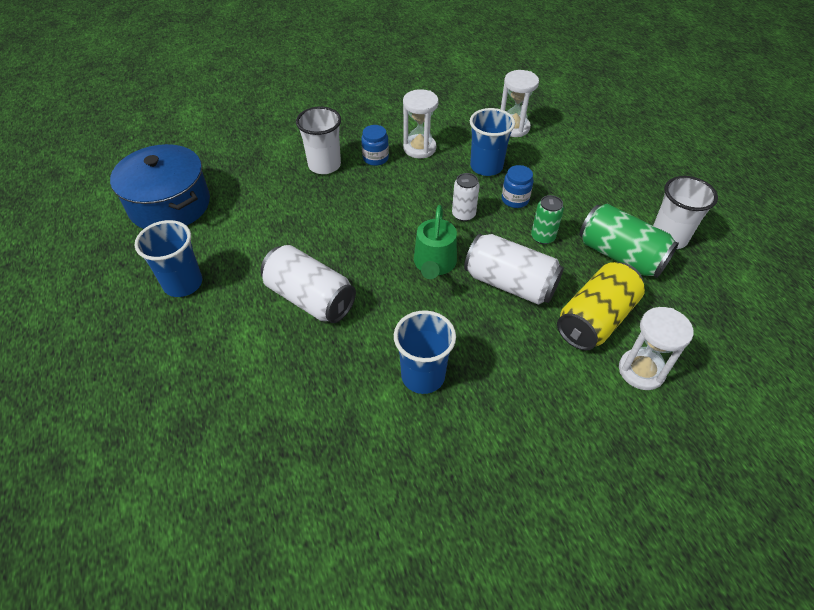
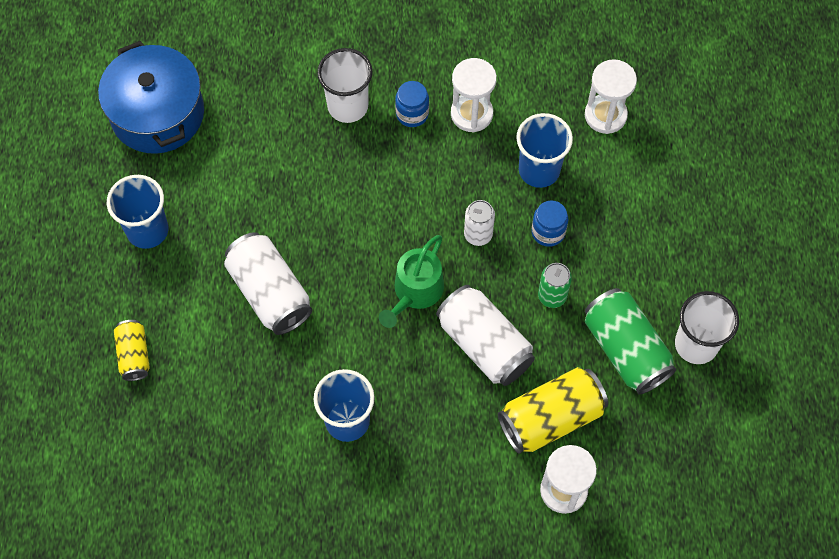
camera: 20 degrees right, 15 degrees up
(197, 383) = (134, 355): none -> yellow can

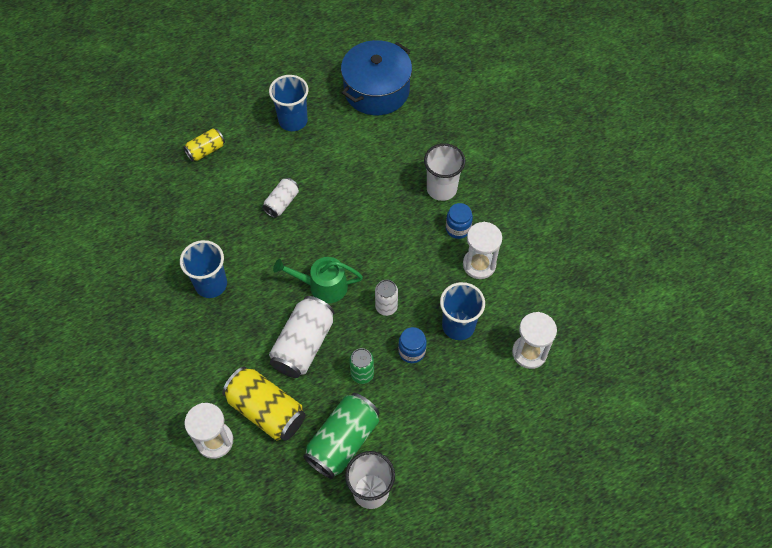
camera: 65 degrees right, 5 degrees down
(270, 292) = (282, 203): white can -> white can, size x0.57

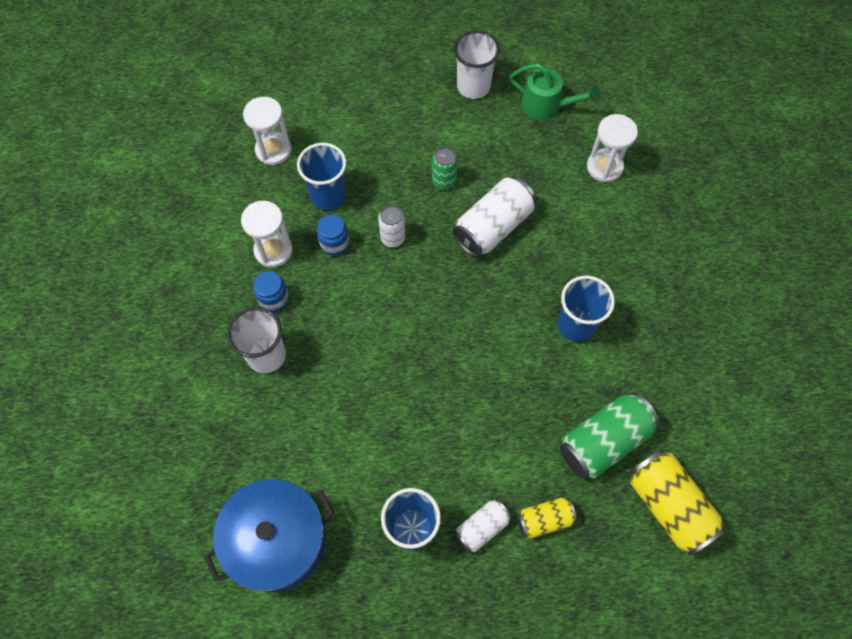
camera: 160 degrees left, 5 degrees up
(266, 410) = (548, 178): yellow can -> yellow can (668, 505)
(282, 203) = (466, 403): white can -> white can (481, 528)
(323, 286) = (451, 282): green watering can -> green watering can (546, 106)
(343, 441) = (484, 131): green can -> green can (603, 442)
(412, 351) = (386, 187): blue jar -> blue jar (335, 243)

